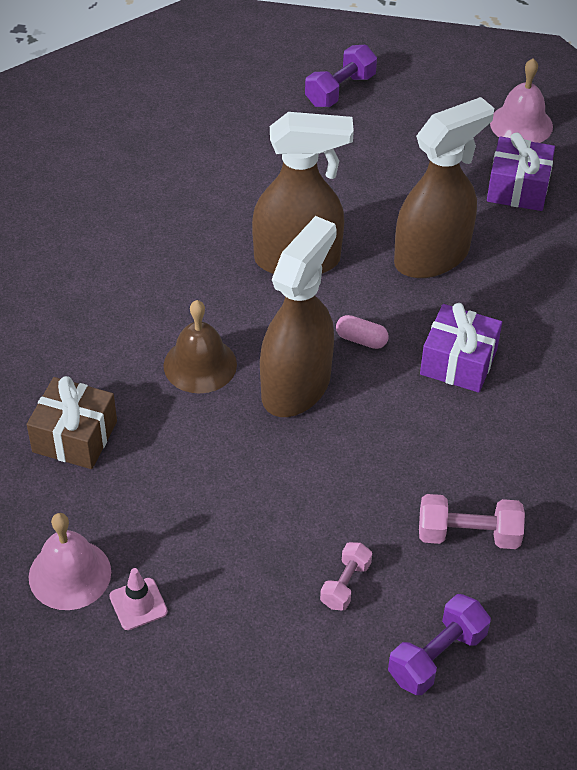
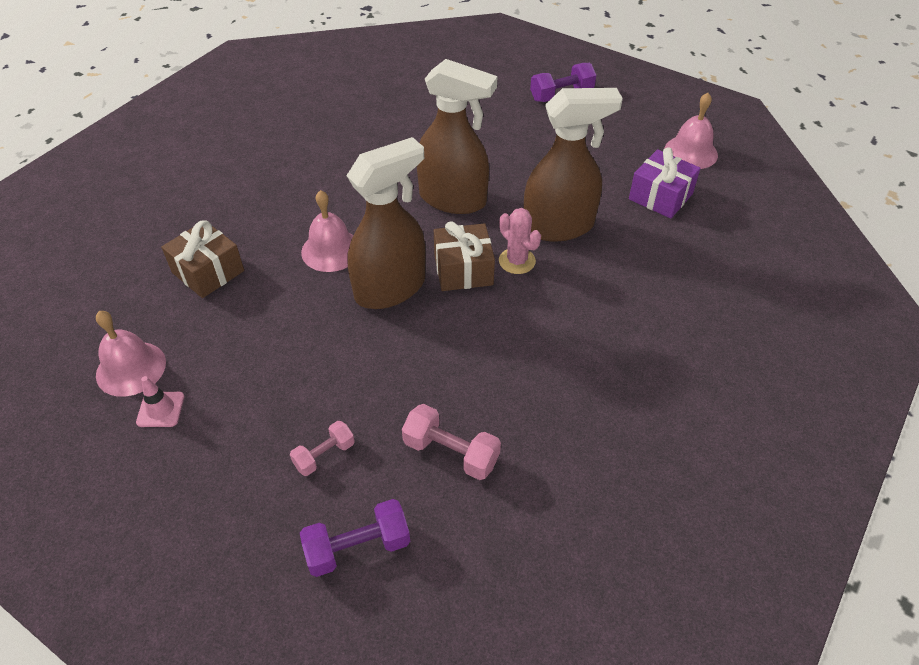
camera: 25 degrees right, 0 degrees up
(200, 364) = (331, 250): brown bell -> pink bell
(361, 340) = (463, 270): pink capsule -> brown gift
(411, 311) = (517, 261): none -> pink cactus
(458, 362) = (530, 311): purple gift -> none

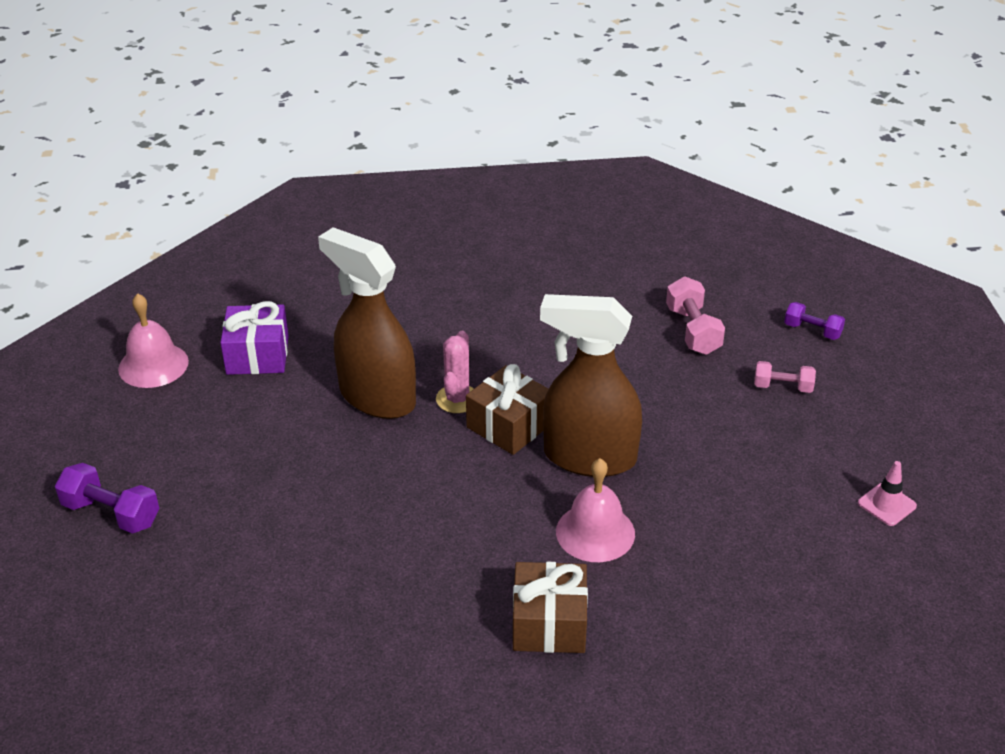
camera: 130 degrees left, 10 degrees down
(131, 368) = (890, 559): pink bell -> none
(208, 271) = (737, 604): brown gift -> brown gift (549, 623)
(358, 547) = (812, 331): purple dumbbell -> purple dumbbell, size x0.65
(453, 199) = (416, 491): brown spray bottle -> none

